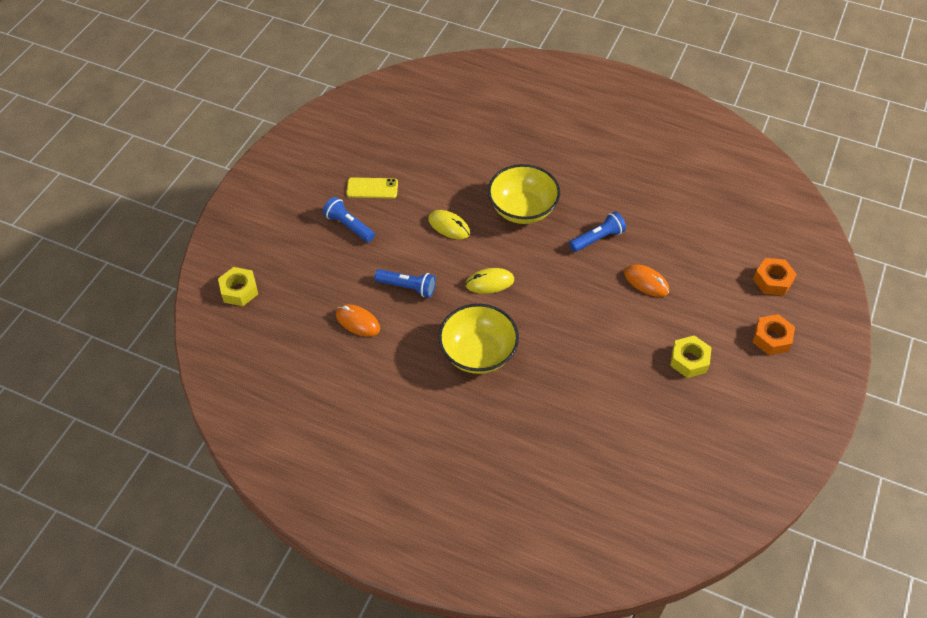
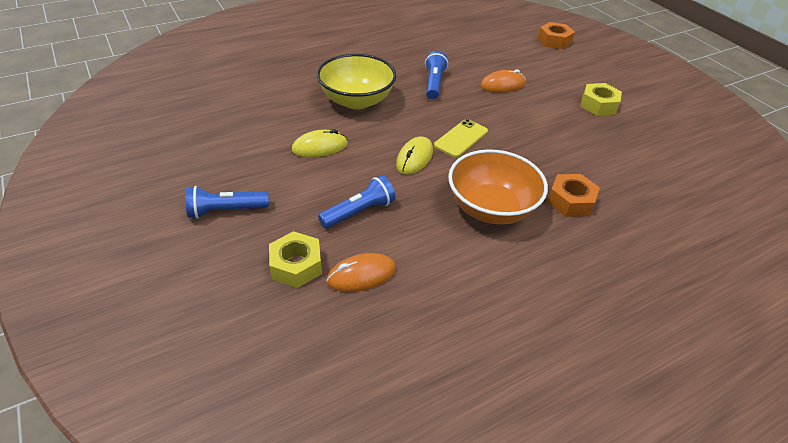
camera: 55 degrees left, 10 degrees down
(239, 290) = (183, 366): yellow nut -> yellow nut (296, 265)
(372, 188) = (204, 169): yellow phone -> yellow phone (461, 138)
(478, 353) = (491, 208): yellow bowl -> orange bowl
(771, 338) = (606, 65): orange nut -> orange nut (570, 201)

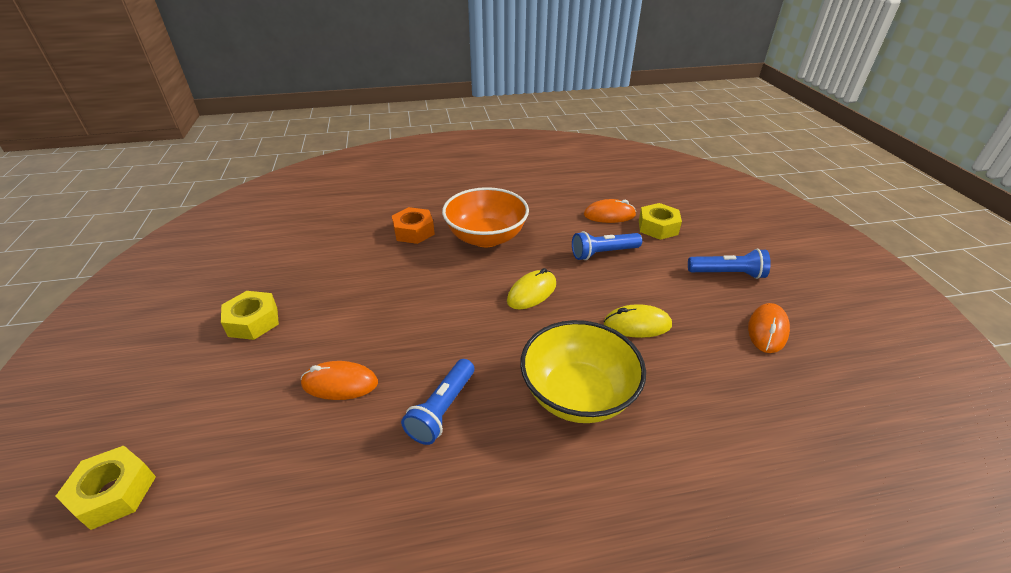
camera: 160 degrees left, 5 degrees down
(210, 160) = (767, 330): none -> orange mouse
(461, 138) = (466, 306): yellow phone -> none
(554, 41) = (114, 492): orange nut -> yellow nut

